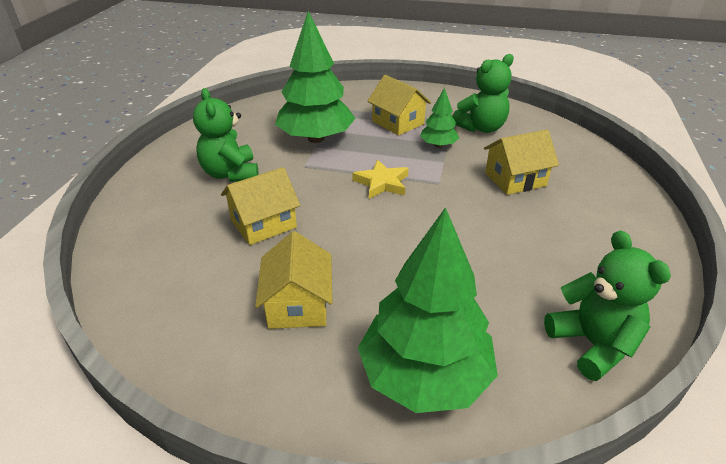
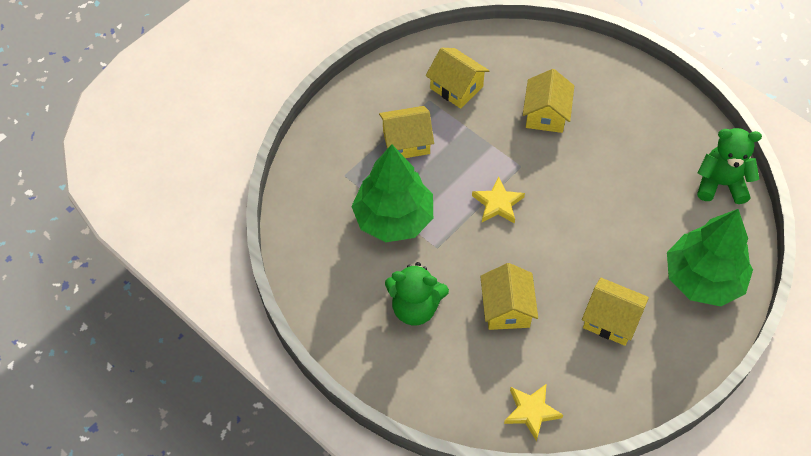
camera: 60 degrees left, 20 degrees up
(140, 279) = (531, 411): none -> yellow star
(438, 145) = (465, 134): green tree -> none
(481, 128) = (456, 87): green teddy bear -> yellow house

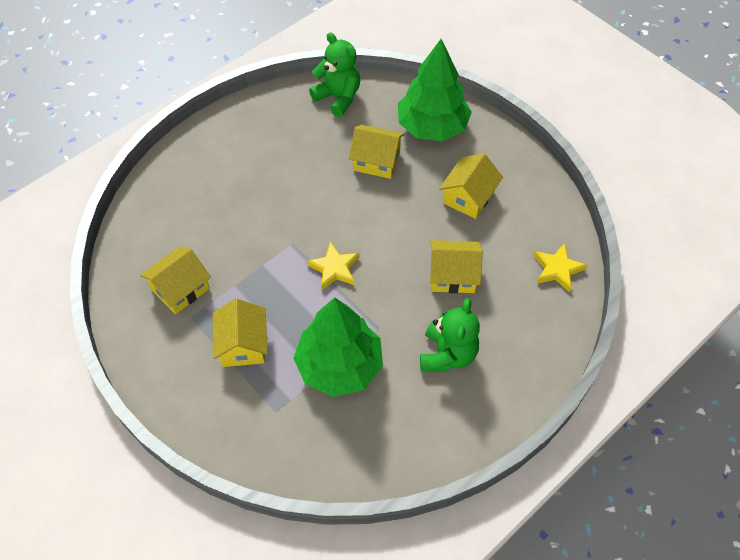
camera: 85 degrees left, 0 degrees up
(546, 114) = (234, 214): yellow house -> yellow house (376, 161)
(721, 184) = (338, 97): green teddy bear -> green teddy bear turned 120 degrees clockwise

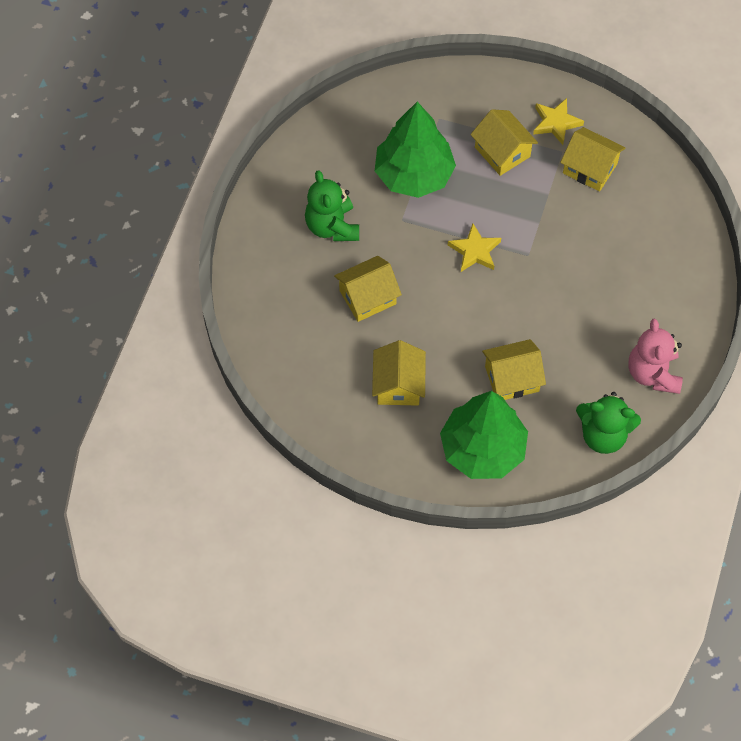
camera: 150 degrees right, 5 degrees up
(180, 289) = (590, 168): yellow house -> yellow house turned 75 degrees counterclockwise
(270, 117) = (653, 373): none -> pink teddy bear
(557, 269) = (276, 351): yellow star -> yellow star (556, 123)

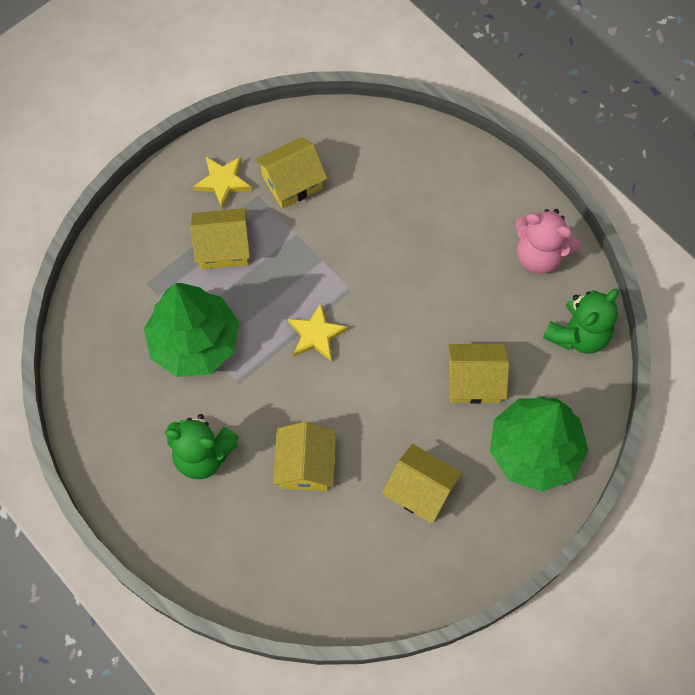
camera: 60 degrees left, 5 degrees up
(512, 378) = (474, 381): yellow house -> yellow house turned 75 degrees clockwise

